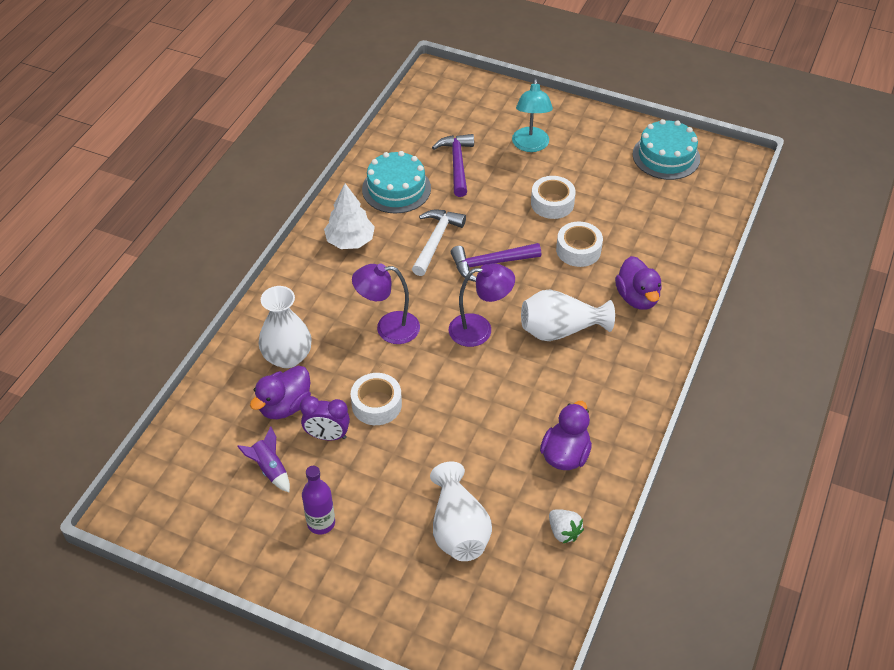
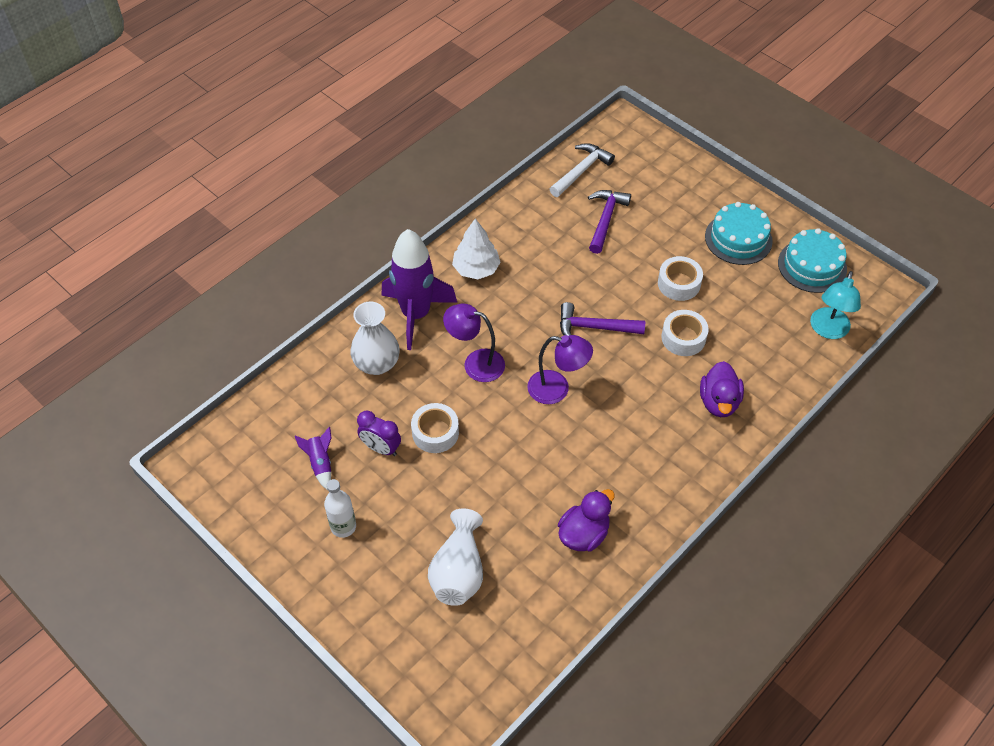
camera: 20 degrees right, 5 degrees up
(285, 406) = (356, 409): purple duck -> none
(307, 299) = (416, 314): none -> purple rocket
(321, 523) = (343, 526): purple bottle -> white bottle
(396, 189) = (539, 229): turquoise cake -> turquoise cake (738, 239)
(435, 241) = (553, 291): white hammer -> white hammer (581, 171)
(530, 145) = (683, 219): turquoise lamp -> turquoise lamp (828, 330)
(560, 330) = (631, 412): white vase -> none
(563, 532) = (550, 606): white strawberry -> none

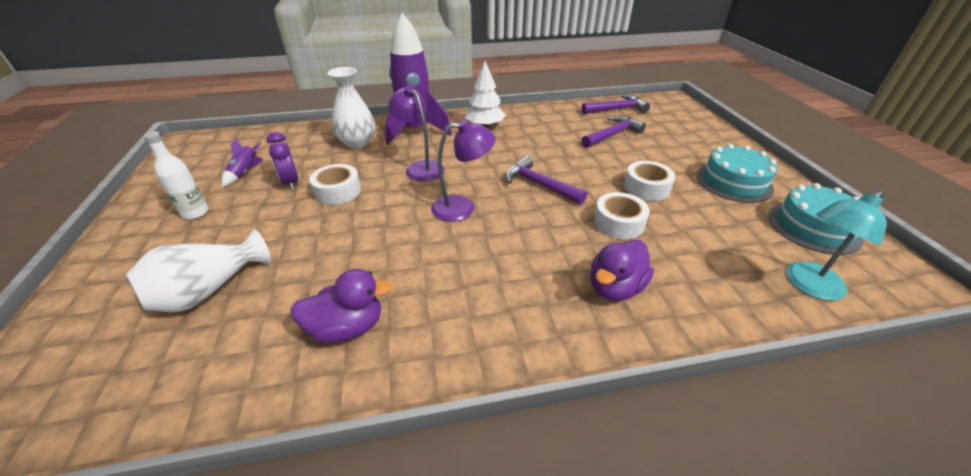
camera: 35 degrees right, 15 degrees down
(557, 389) = (462, 207): purple lamp -> purple lamp turned 60 degrees counterclockwise
(581, 171) = (616, 109): white hammer -> purple hammer

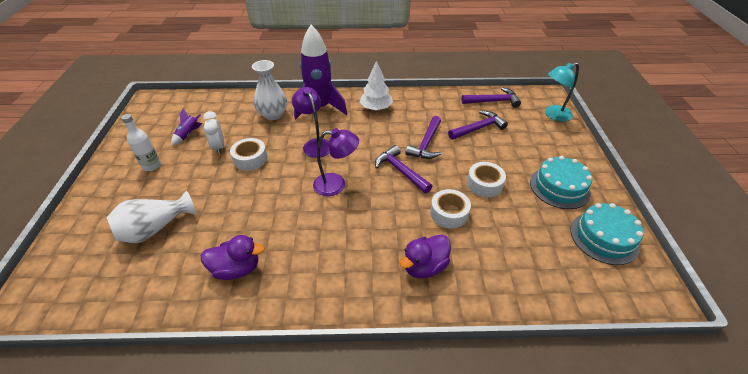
camera: 10 degrees right, 5 degrees up
(291, 183) = (219, 147): purple clock -> white clock
(559, 154) = (426, 144): none -> purple hammer
(808, 286) = (570, 286): turquoise lamp -> turquoise lamp (553, 115)

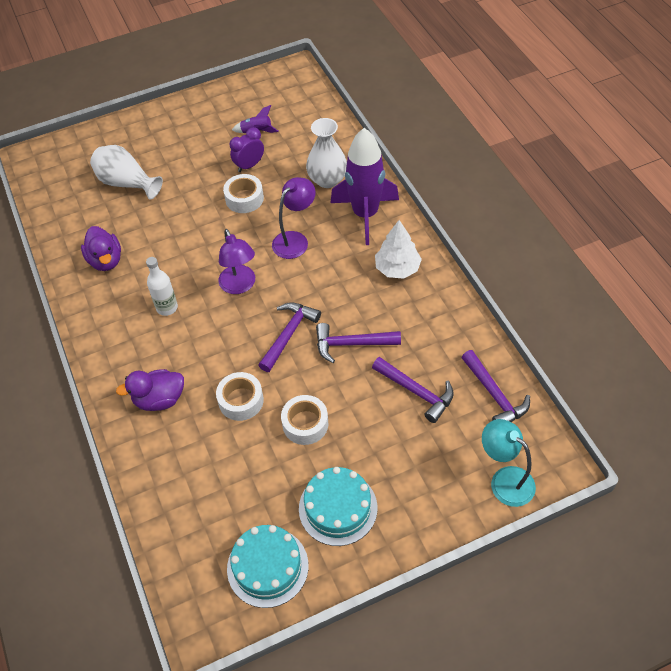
camera: 70 degrees right, 10 degrees up
(151, 166) = (199, 133): white bottle -> white bottle (167, 307)
(219, 147) = (249, 165): white clock -> purple clock
(424, 266) = (159, 399): purple duck -> purple duck turned 45 degrees counterclockwise

